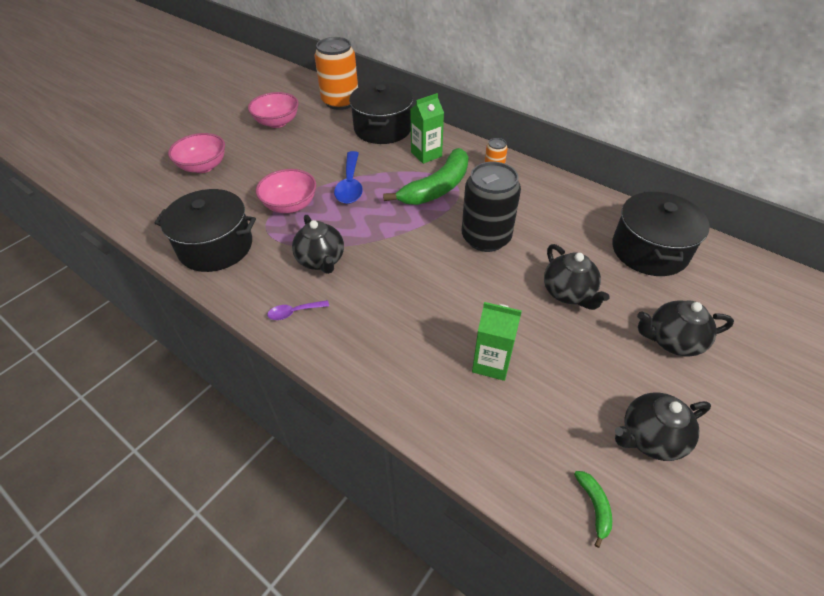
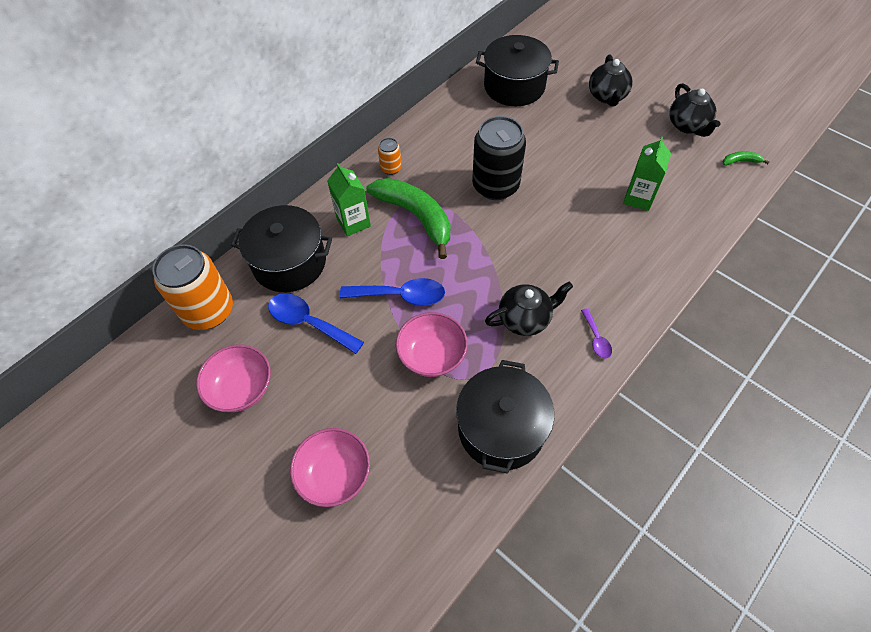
camera: 85 degrees left, 10 degrees up
(327, 143) = (308, 322): none -> blue spoon
(568, 293) = (563, 142): black teapot -> none

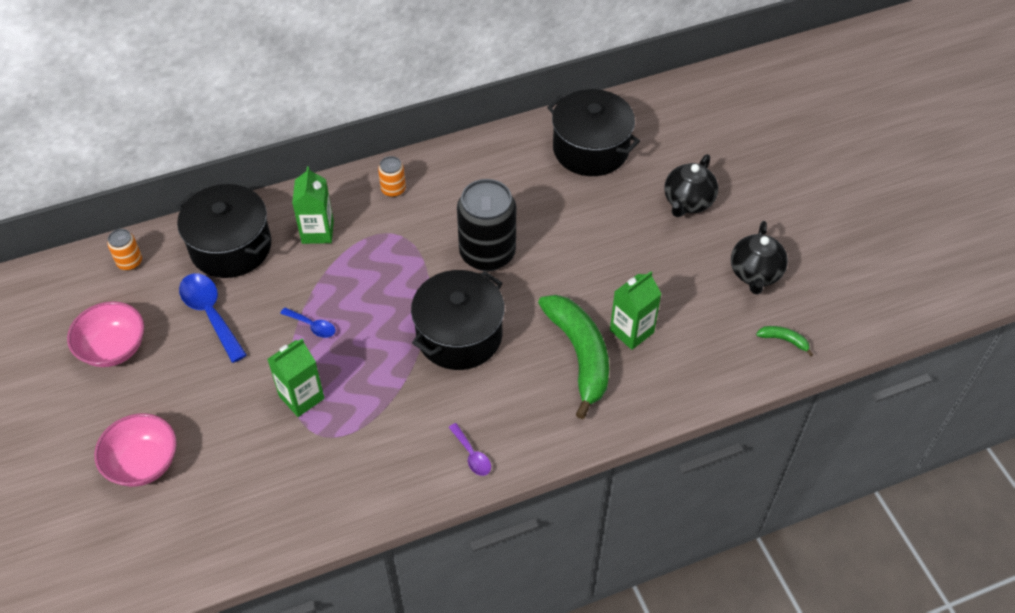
camera: 25 degrees right, 5 degrees down
(208, 311) = (130, 262): orange can -> orange can, size x0.46
(401, 296) = (312, 326): blue spoon -> blue spoon, size x0.54
(416, 217) = (382, 252): green banana -> green banana (579, 355)
(432, 355) = (301, 397): pink bowl -> green carton
(501, 428) = (317, 495): black pot -> black pot (459, 335)
(525, 319) = (415, 403): black teapot -> none
(596, 339) = (472, 455): purple spoon -> purple spoon turned 45 degrees counterclockwise

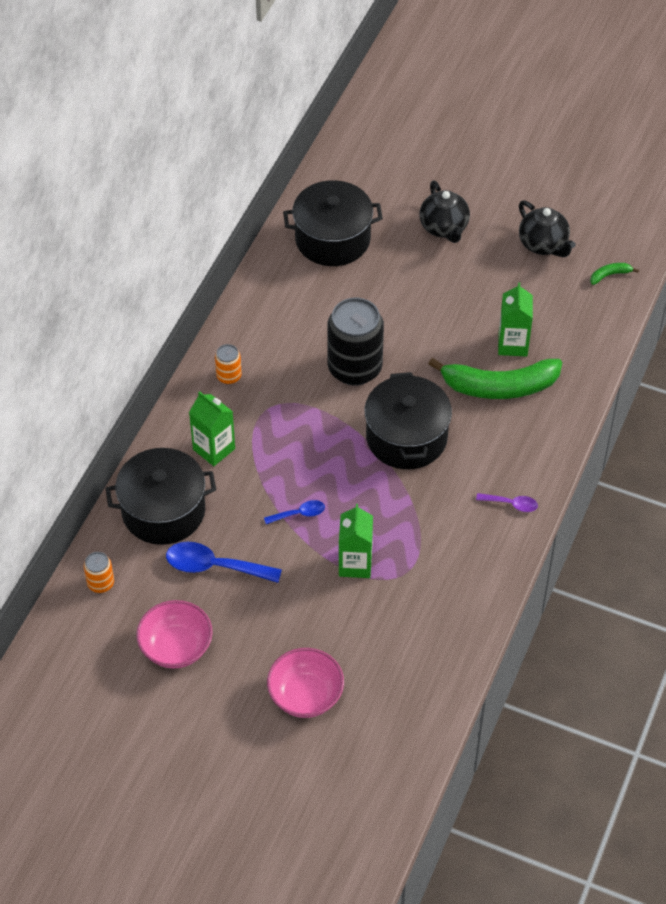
camera: 45 degrees left, 0 degrees up
(579, 355) = (499, 386): green banana -> green banana turned 150 degrees clockwise

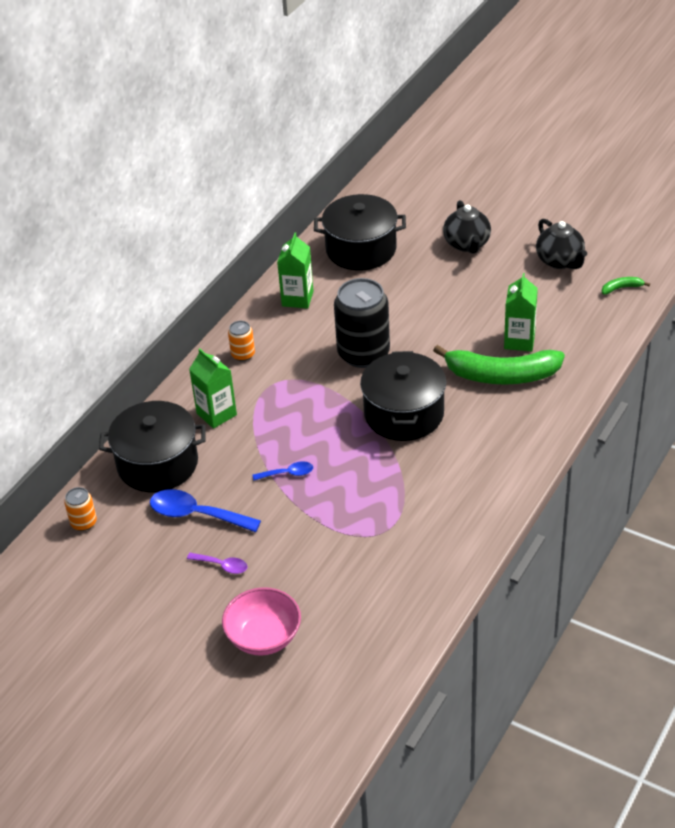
camera: 10 degrees right, 10 degrees down
(176, 647) = (144, 584): pink bowl -> none
(355, 564) = (335, 521): green carton -> green carton (297, 298)
(511, 504) = (499, 477): purple spoon -> purple spoon (222, 566)

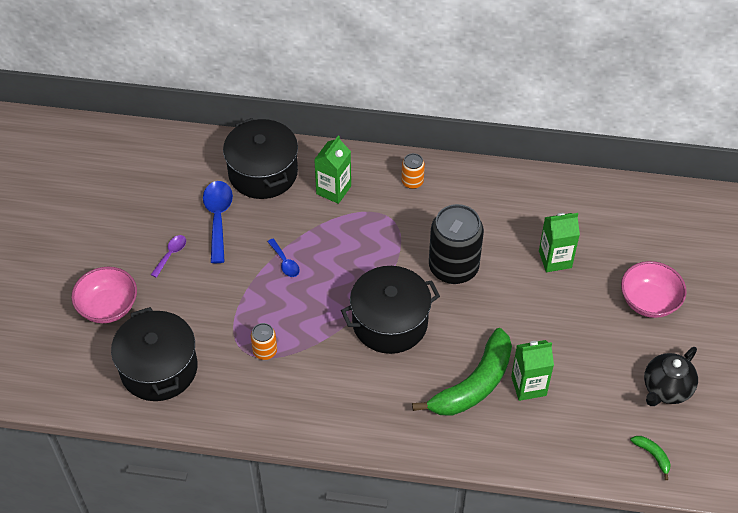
camera: 65 degrees right, 10 degrees up
(84, 523) = (185, 152): orange can -> orange can (265, 351)
(222, 566) = (171, 254): purple spoon -> purple spoon turned 150 degrees counterclockwise
(297, 298) = (502, 195): green carton -> green carton (555, 259)
(361, 249) = (595, 219): black pot -> black pot (159, 368)
(467, 244) = (649, 301): black teapot -> pink bowl
(501, 375) = (473, 384): green banana -> green banana turned 120 degrees counterclockwise

